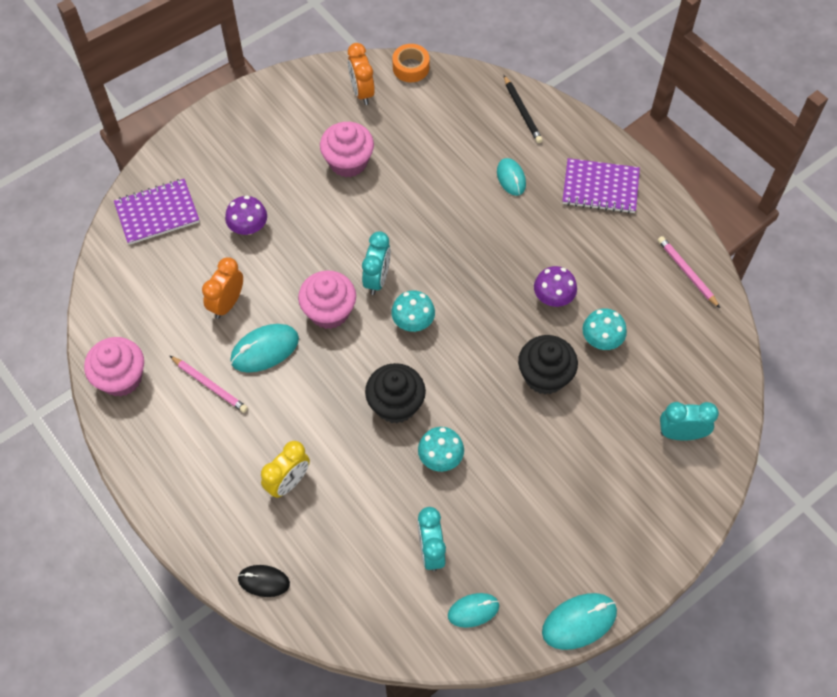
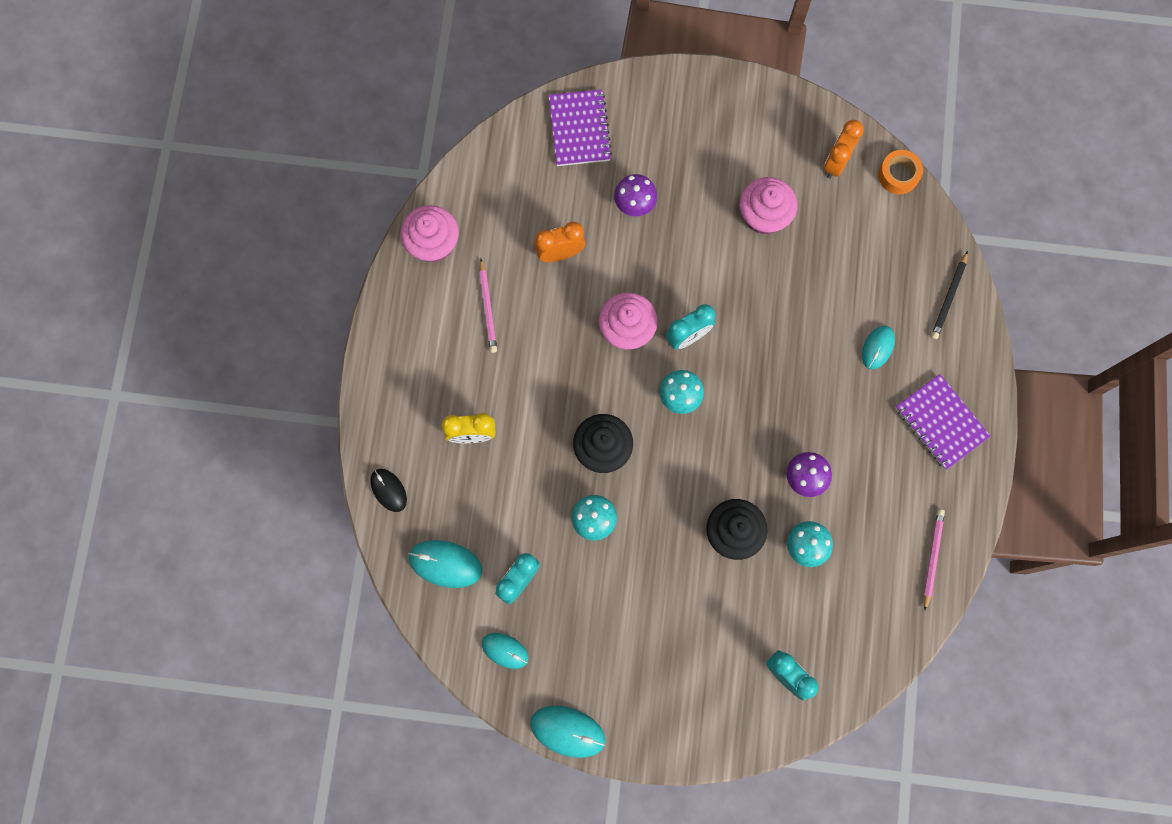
camera: 45 degrees right, 15 degrees up
(157, 213) = (579, 129): purple notebook -> purple notebook turned 60 degrees clockwise
(265, 350) = (552, 316): turquoise mouse -> turquoise mouse (445, 564)

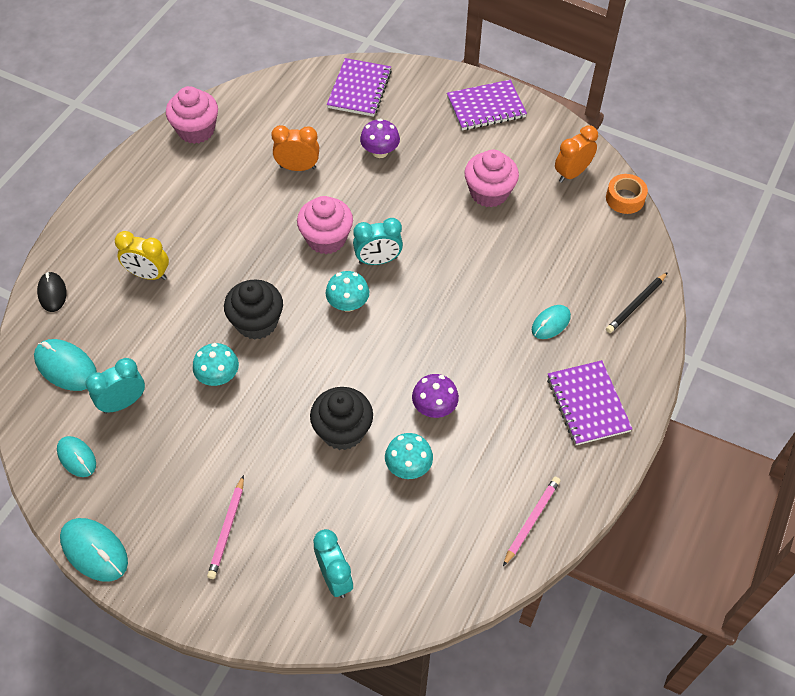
camera: 20 degrees right, 20 degrees down
(488, 308) = (215, 187): pink pencil -> pink pencil (227, 529)
(719, 107) = (486, 107): none -> purple notebook

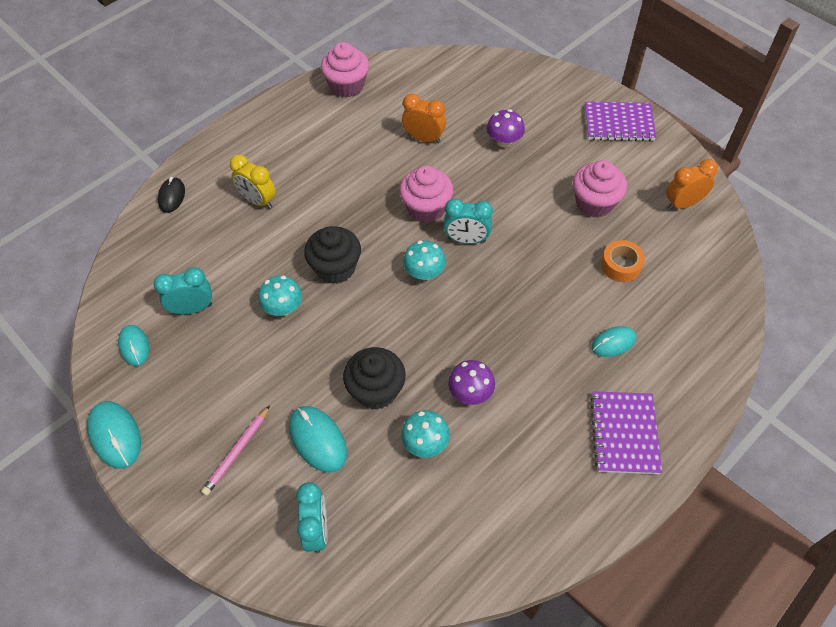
camera: 20 degrees right, 0 degrees up
(66, 367) = (157, 263): turquoise mouse -> turquoise mouse (318, 440)
(359, 89) = (505, 82): purple notebook -> none
(531, 520) = (527, 534): pink pencil -> none
(625, 198) = (729, 241): orange tape -> orange tape (621, 265)
(636, 304) = (707, 347): black pencil -> none

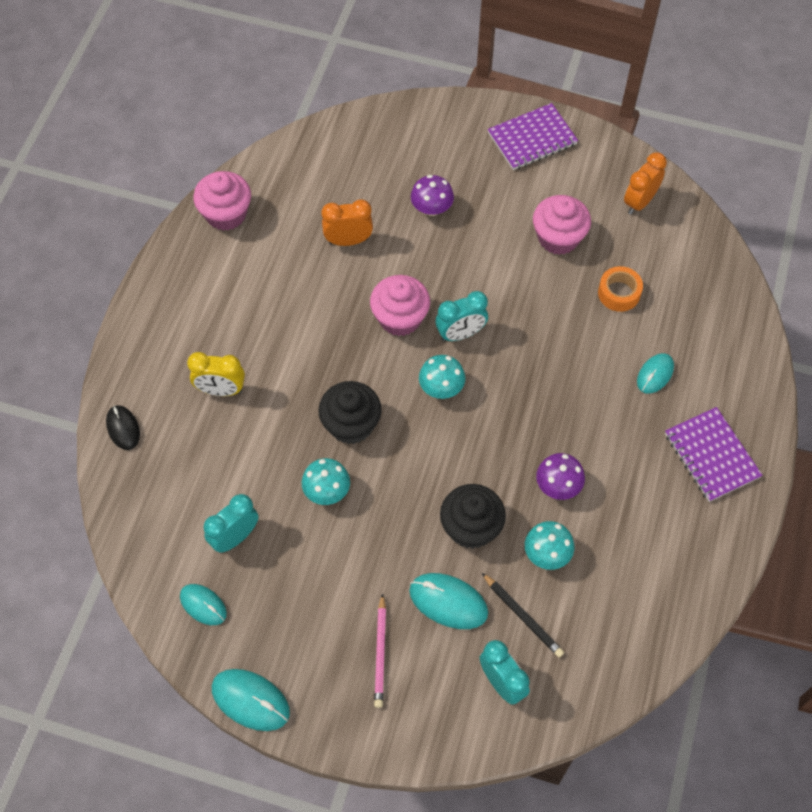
camera: 30 degrees left, 5 degrees up
(371, 484) = (523, 616): none -> black pencil

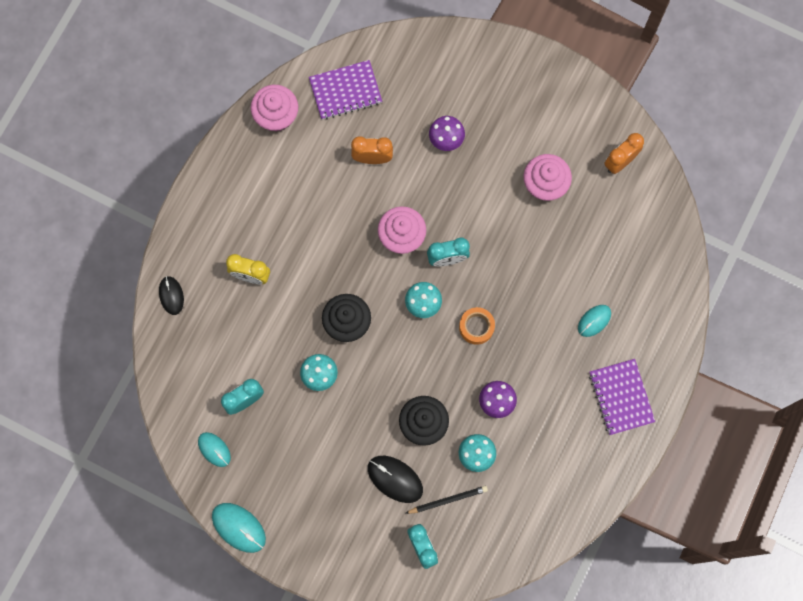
camera: 10 degrees right, 15 degrees up
(380, 653) = (338, 509): pink pencil -> none
(448, 602) = (395, 479): turquoise mouse -> black mouse
(523, 616) = (448, 500): black pencil -> black pencil turned 75 degrees counterclockwise
(532, 139) = (543, 85): purple notebook -> purple notebook (345, 91)
(619, 293) = (582, 244): orange tape -> orange tape (476, 327)

